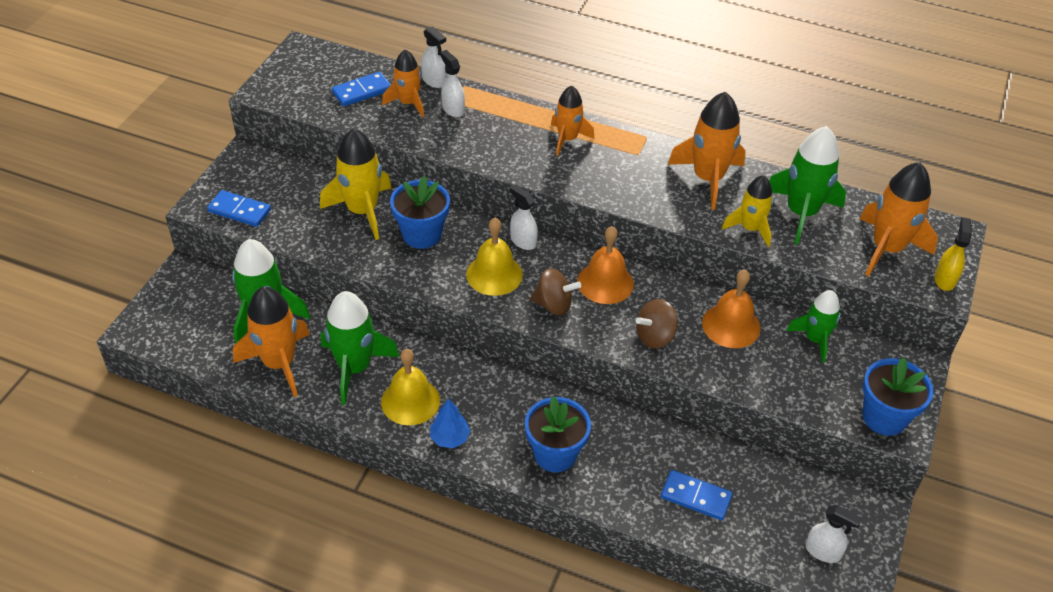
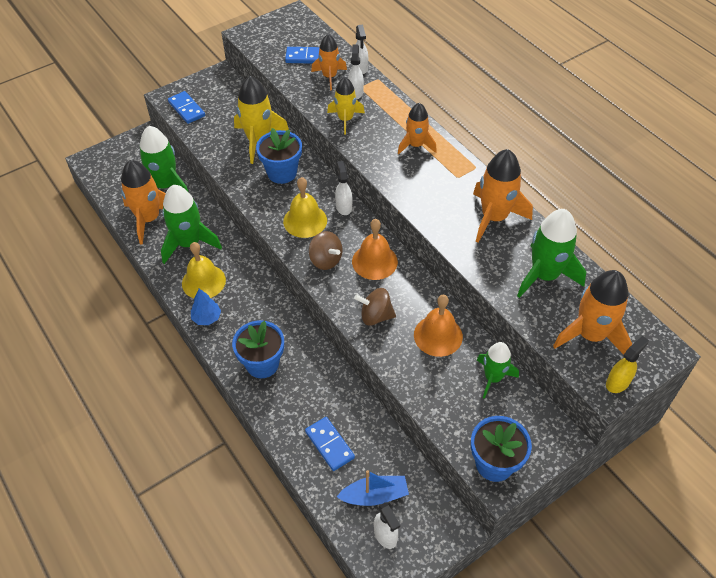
camera: 35 degrees right, 5 degrees up
(750, 228) = (492, 268): yellow rocket -> yellow rocket (345, 119)
(781, 520) = (374, 495): none -> blue boat

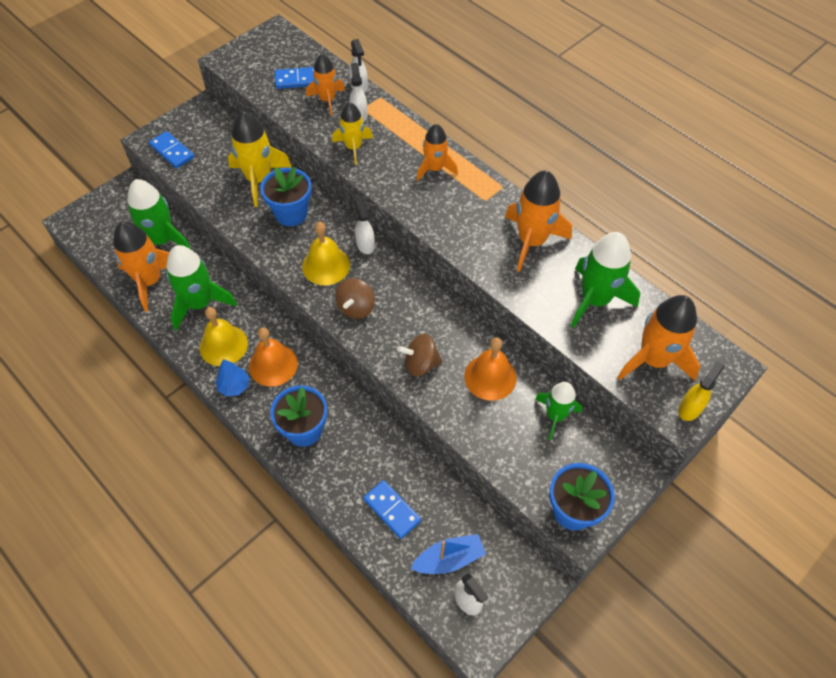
camera: 10 degrees left, 5 degrees up
(325, 260) = (356, 308): brown spinning top -> brown spinning top turned 75 degrees clockwise
(374, 261) = (409, 302): orange bell -> orange bell (273, 365)

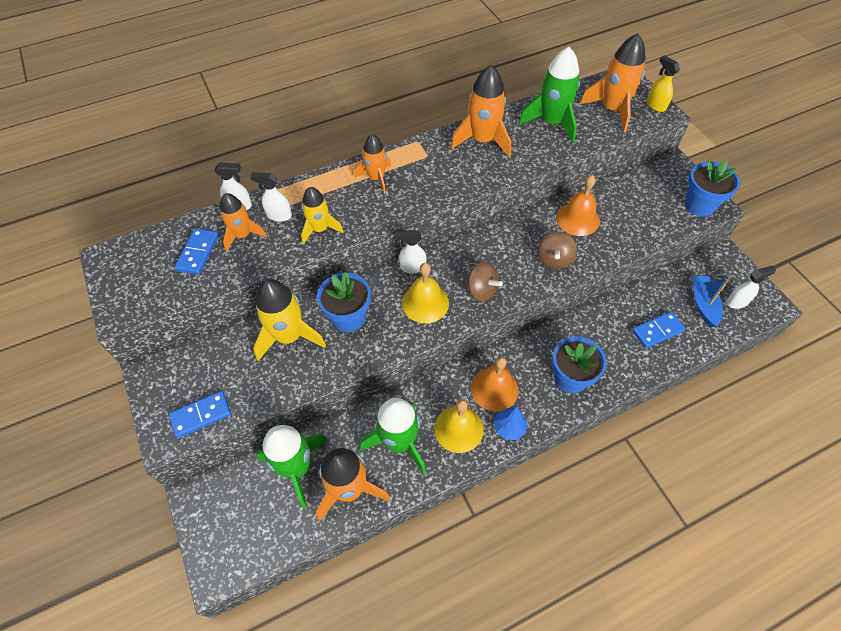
camera: 70 degrees left, 0 degrees up
(555, 416) = (621, 191): green rocket -> none

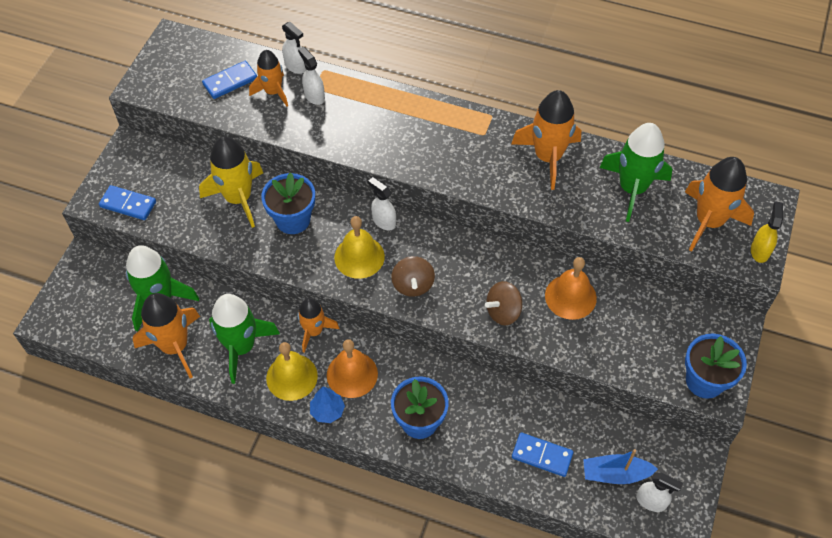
camera: 45 degrees right, 0 degrees up
(320, 229) = (329, 131): yellow rocket -> none
(376, 178) = (419, 122): orange rocket -> orange rocket (314, 331)
(703, 304) = (615, 474): blue boat -> blue boat turned 135 degrees counterclockwise

